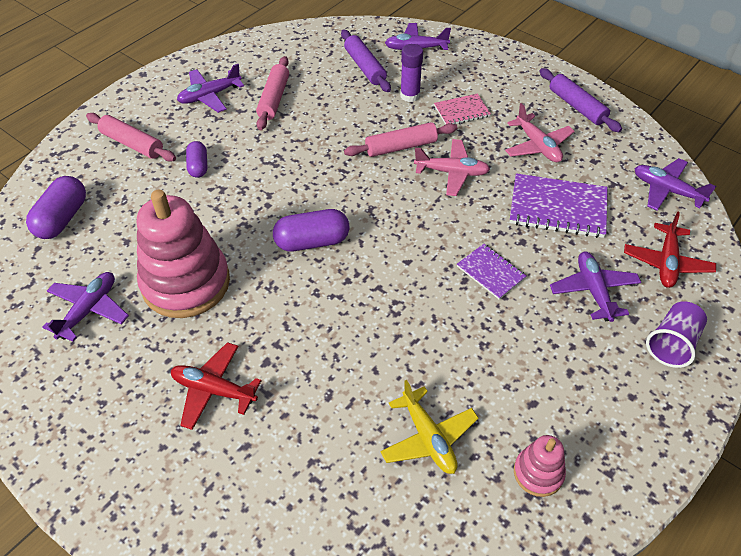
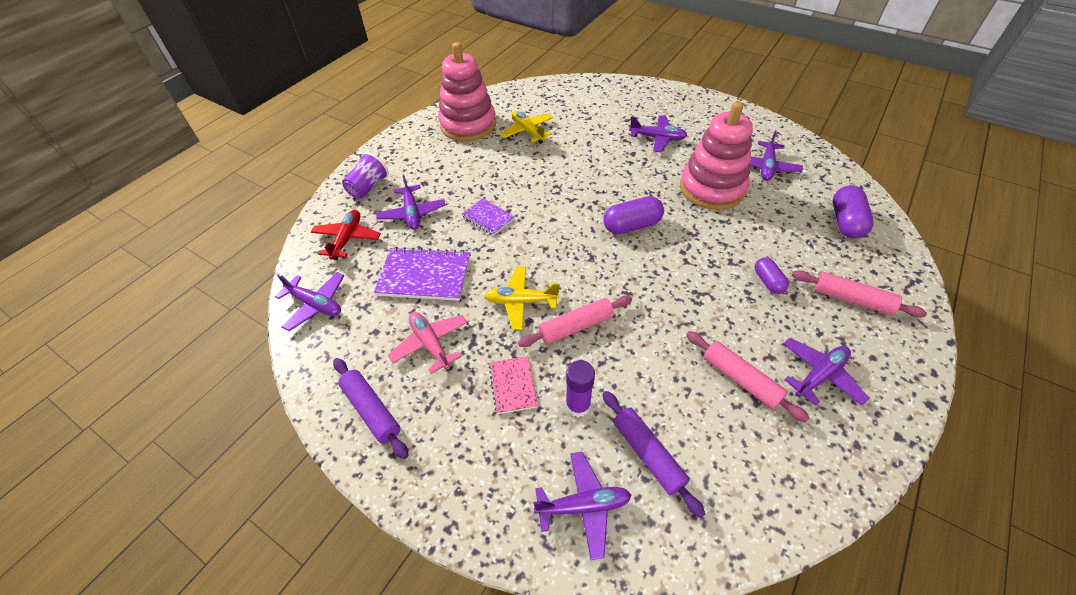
camera: 175 degrees right, 0 degrees up
(214, 390) = (657, 138): red plane -> purple plane
(274, 99) = (741, 379): pink rolling pin -> pink rolling pin turned 45 degrees counterclockwise
(452, 172) = (521, 301): pink plane -> yellow plane
(462, 111) = (512, 385): pink notebook -> pink notebook turned 75 degrees counterclockwise
(538, 473) = (468, 125): pink stacking toy -> pink stacking toy, size x2.11

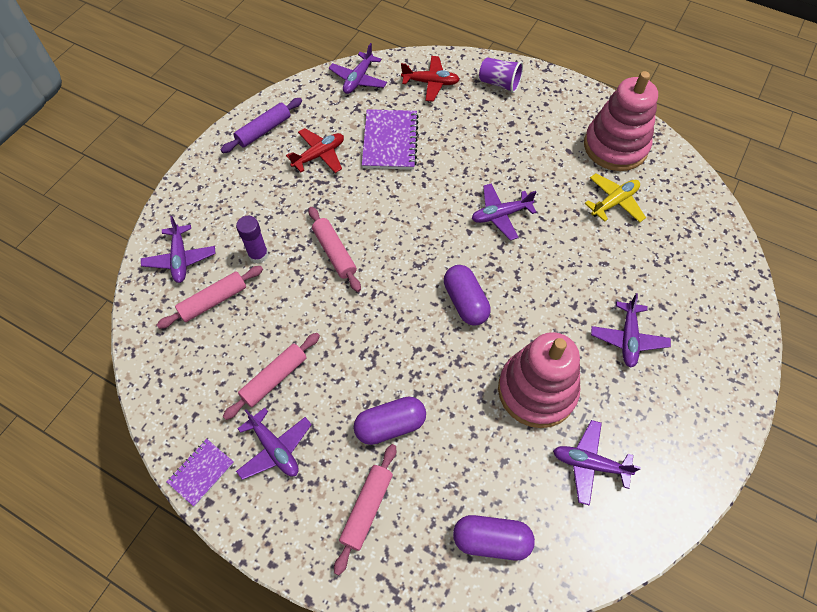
camera: 85 degrees right, 10 degrees up
(412, 213) = (467, 121): purple plane -> purple plane (500, 215)
(430, 344) = (319, 155): pink plane -> red plane
(488, 218) = (466, 178): purple notebook -> purple notebook (201, 472)
(512, 385) = (278, 211): pink notebook -> none
(521, 301) = (362, 211): yellow plane -> none
(647, 454) = (213, 301): purple rolling pin -> pink rolling pin
(768, 281) = (390, 425): purple capsule -> purple capsule, size x1.61

